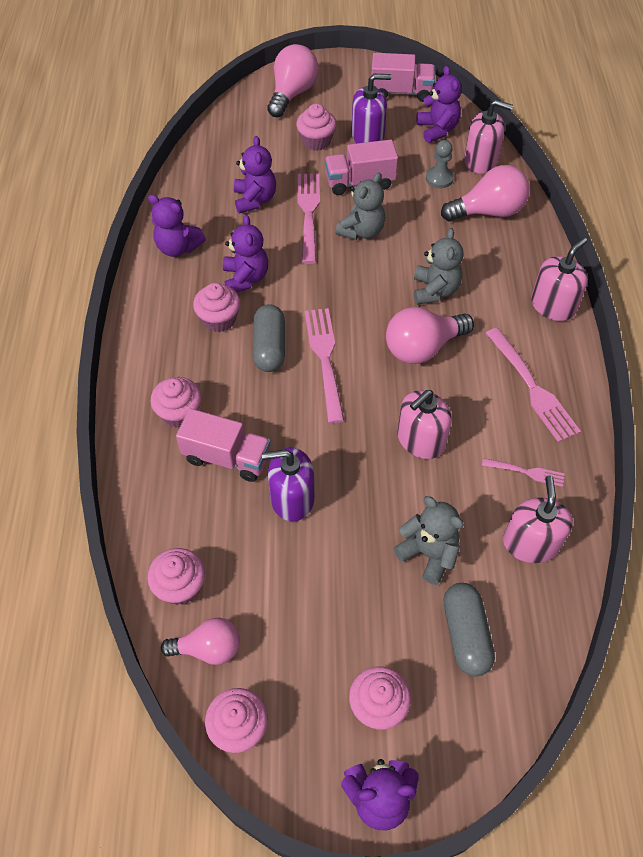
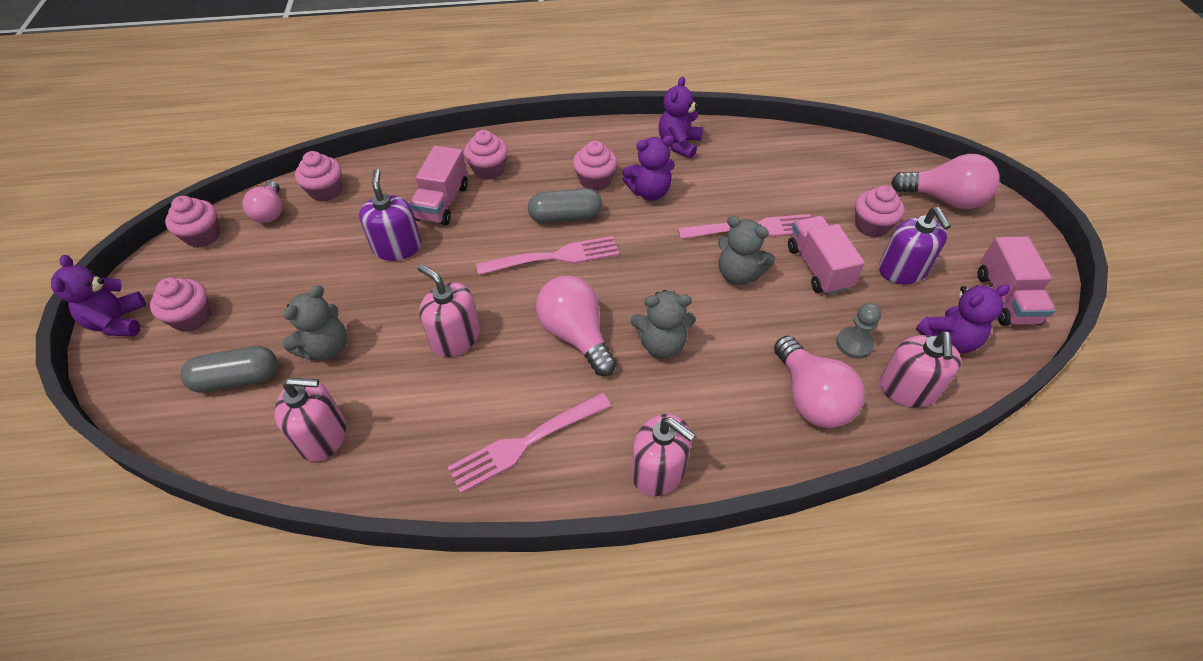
camera: 85 degrees right, 5 degrees down
(255, 200) = (759, 187): purple teddy bear -> none
(526, 472) = (410, 433): pink fork -> none

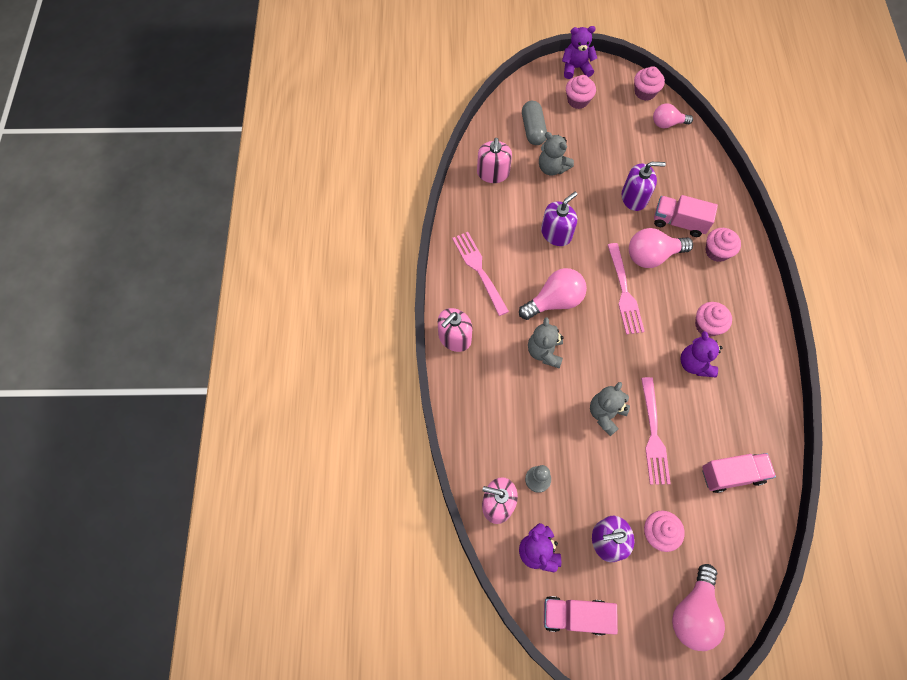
camera: 95 degrees right, 15 degrees up
(326, 191) = (689, 151): pink cupcake -> none
(455, 337) = (556, 233): pink soap dispenser -> purple soap dispenser
(565, 217) = (665, 301): grey capsule -> none
(679, 144) = (757, 396): purple teddy bear -> none
(811, 398) = (496, 437): pink light bulb -> pink light bulb (652, 255)
(818, 268) = (611, 474): pink truck -> pink truck (732, 475)

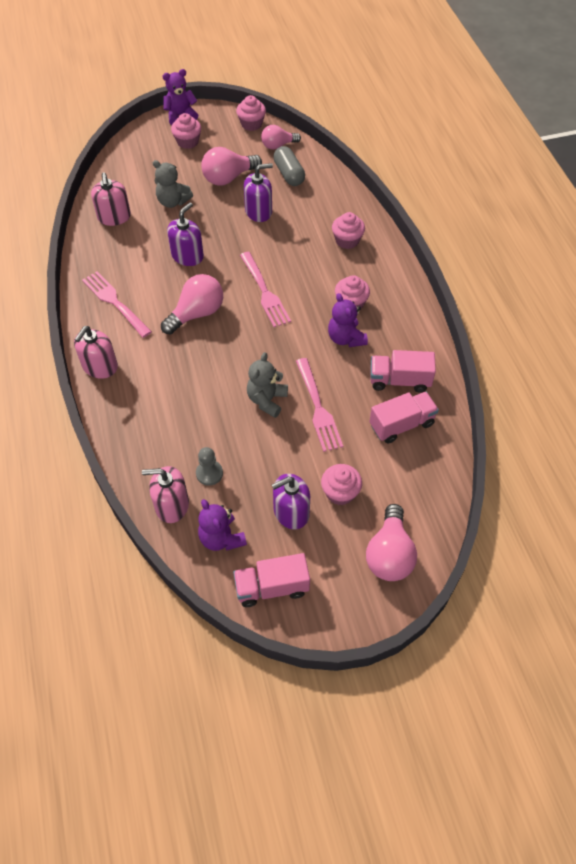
camera: 15 degrees left, 10 degrees down
(533, 129) = (148, 173): grey capsule -> grey capsule (289, 174)
(544, 352) = (195, 359): grey teddy bear -> none
(652, 255) = (286, 256): pink light bulb -> pink light bulb (228, 178)
(679, 222) = (306, 223): pink truck -> pink truck (399, 380)

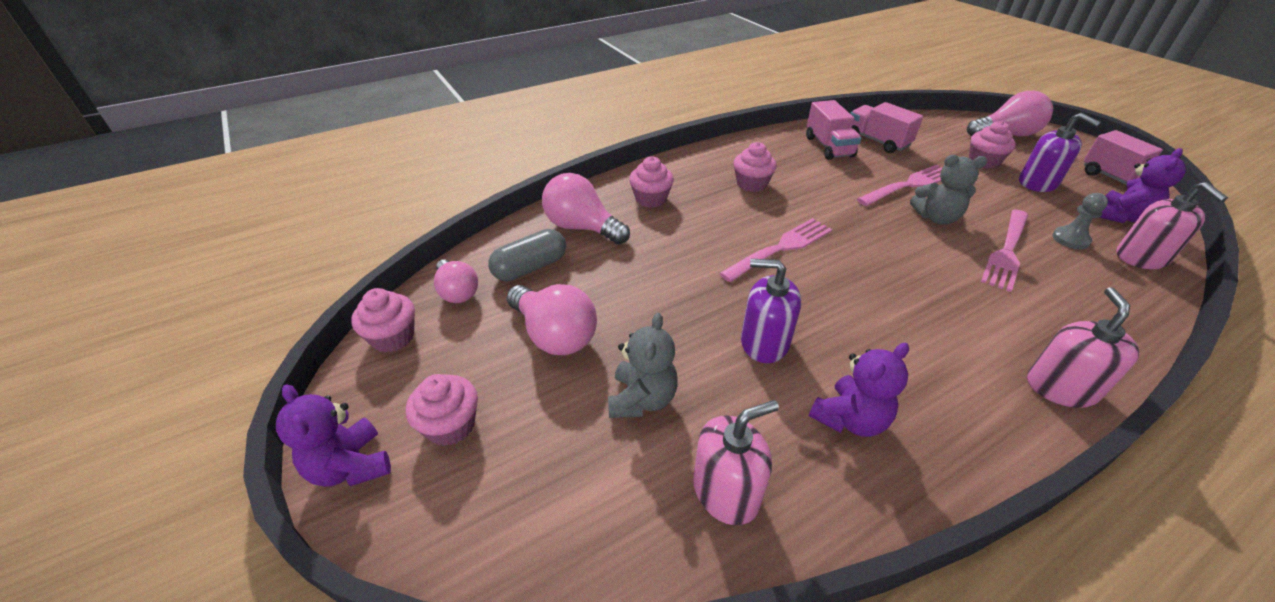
camera: 105 degrees left, 15 degrees down
(100, 366) = (1060, 387): pink soap dispenser -> pink soap dispenser turned 90 degrees counterclockwise
(115, 302) = (929, 410): pink fork -> pink fork (1006, 250)
(197, 314) = (867, 303): pink light bulb -> pink light bulb (582, 227)
(258, 211) = (626, 283): purple soap dispenser -> none
(345, 338) = (804, 181): purple teddy bear -> purple teddy bear (849, 419)

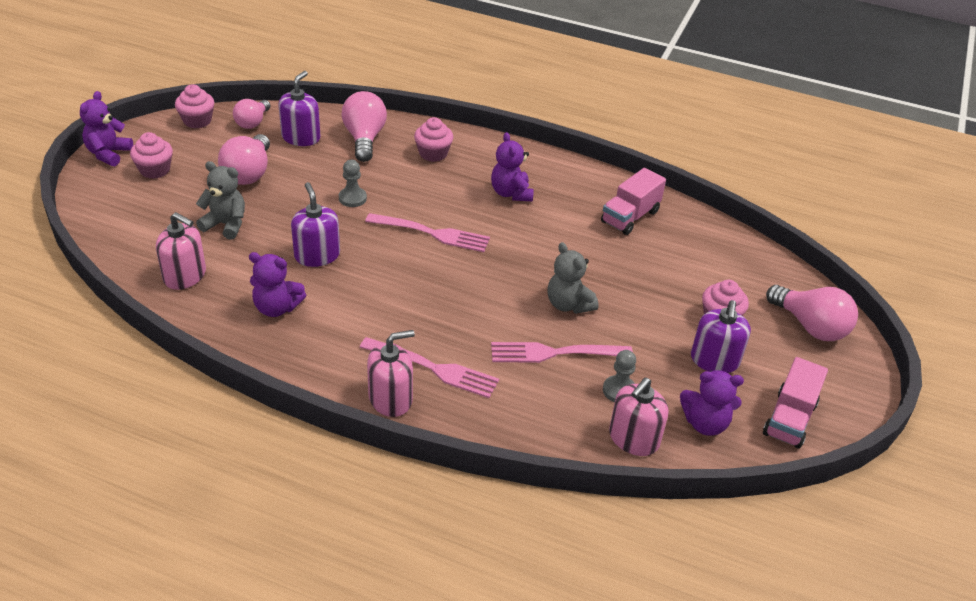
camera: 50 degrees right, 0 degrees up
(530, 267) = (301, 137): grey capsule -> purple soap dispenser
(642, 399) = (226, 224): grey teddy bear -> grey teddy bear turned 135 degrees counterclockwise
(678, 275) = (352, 198): none -> grey pawn
(751, 184) = (511, 193): pink cupcake -> purple teddy bear
(877, 141) = (679, 243): pink truck -> none
(908, 185) = (610, 278): pink fork -> pink fork (432, 368)

